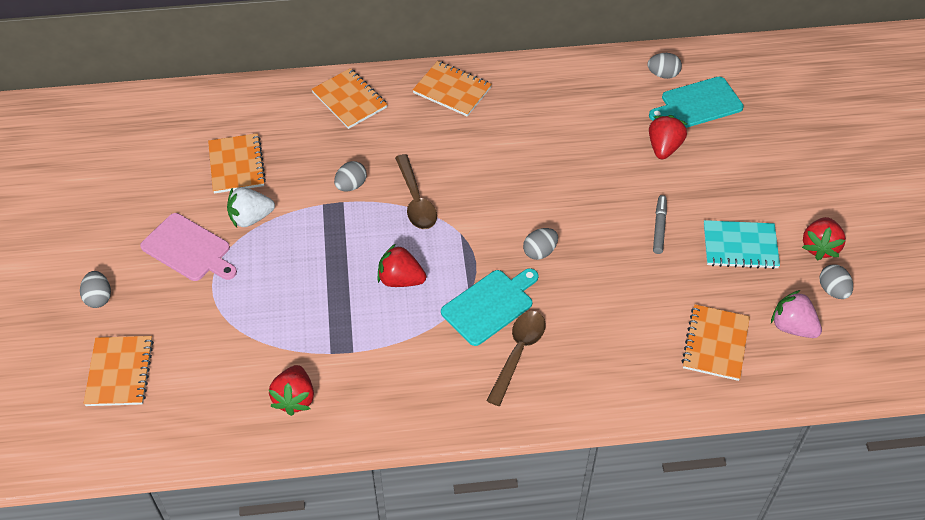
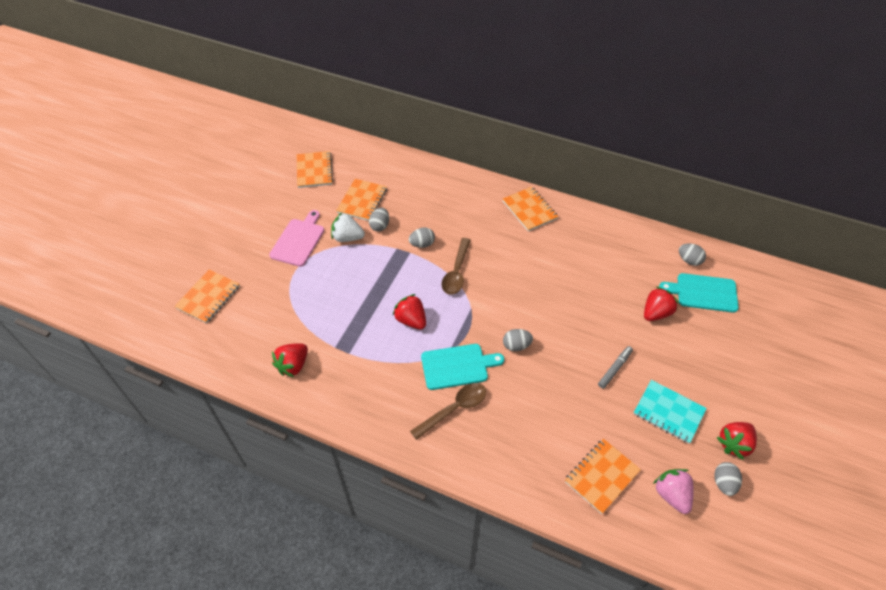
camera: 30 degrees right, 0 degrees up
(99, 298) = (229, 246): grey egg -> grey egg (380, 226)
(188, 249) = (298, 240): pink cutting board -> pink cutting board turned 135 degrees counterclockwise
(349, 100) = (458, 189): orange notebook -> orange notebook (314, 171)

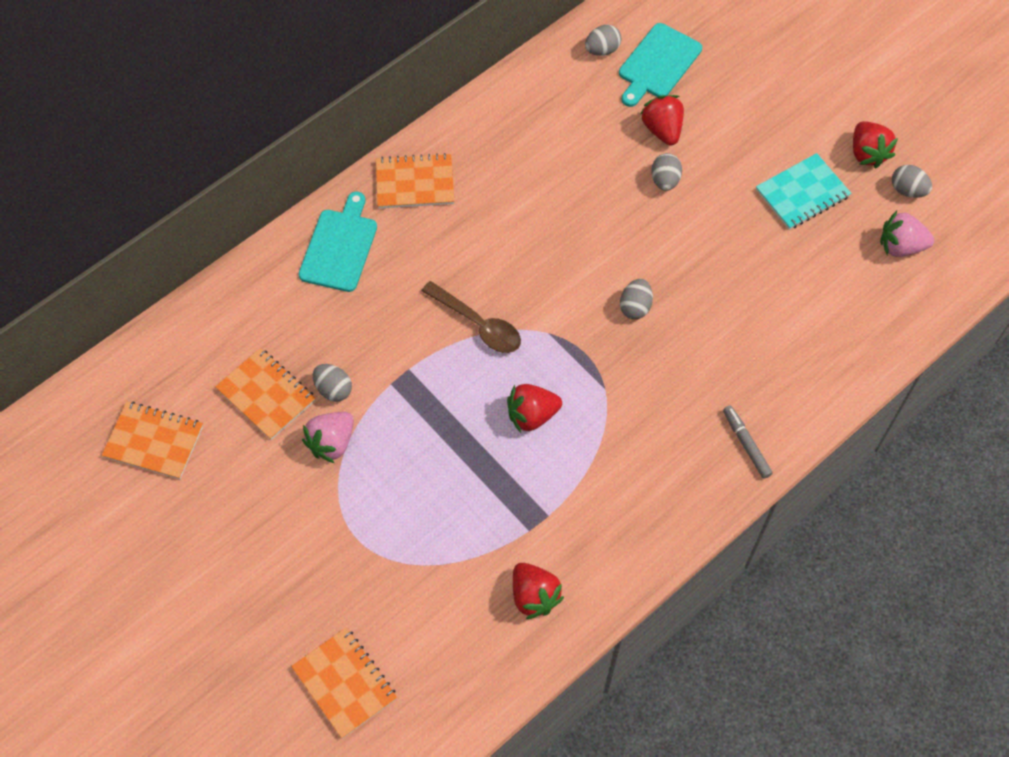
camera: 65 degrees left, 10 degrees up
(298, 240) = (298, 515): pink cutting board -> none
(347, 237) = (332, 443): white strawberry -> pink strawberry
(422, 244) = (402, 347): grey egg -> grey egg (665, 180)
(454, 409) = (695, 420): brown spoon -> none
(457, 366) = (634, 389): turquoise cutting board -> turquoise cutting board (339, 247)
(602, 476) = (851, 303): orange notebook -> none
(615, 369) = (720, 216): grey marker -> grey marker (746, 444)

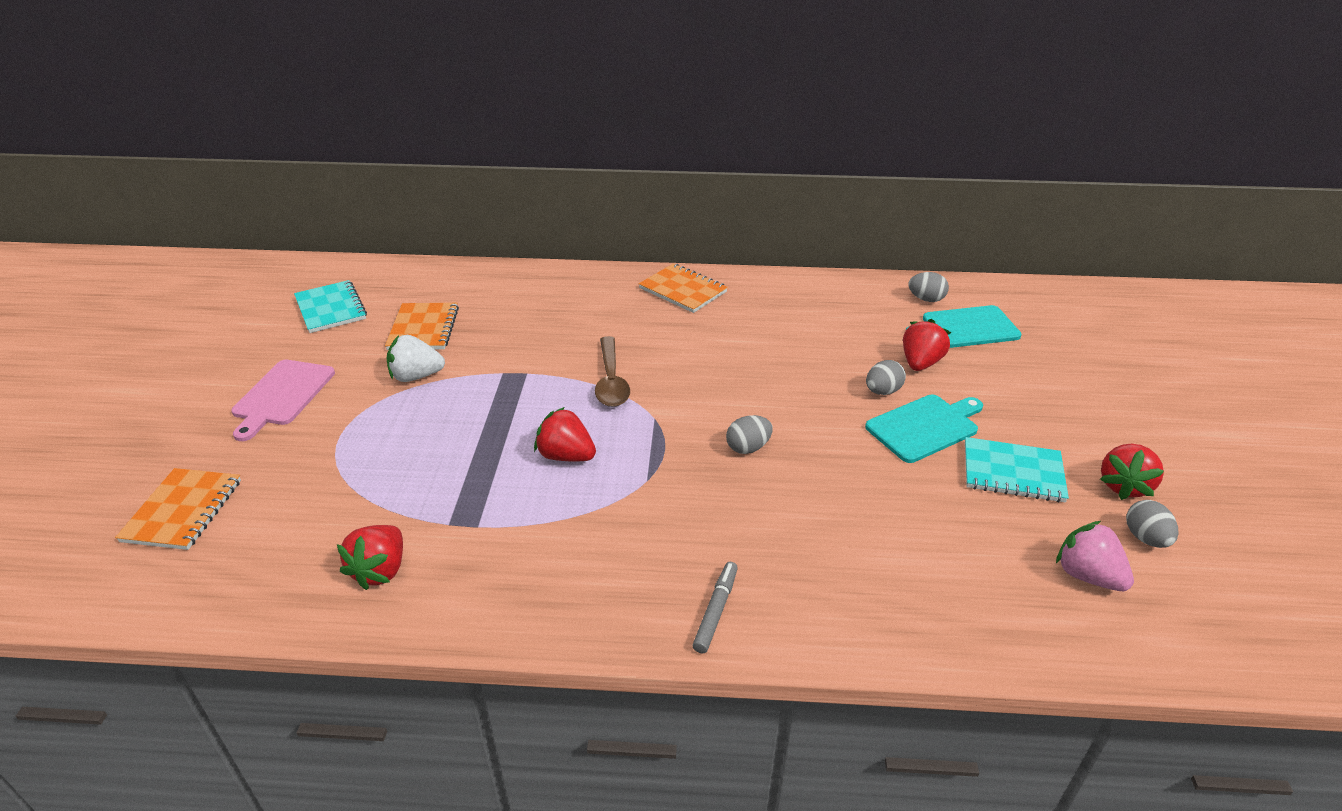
camera: 45 degrees right, 25 degrees down
(154, 442) = (330, 309): orange notebook -> turquoise notebook
(257, 548) = (282, 395): none -> pink cutting board
(332, 443) = (416, 376): pink strawberry -> white strawberry
(333, 389) = (464, 352): grey egg -> none
(339, 247) = (585, 291): turquoise cutting board -> turquoise cutting board (925, 427)

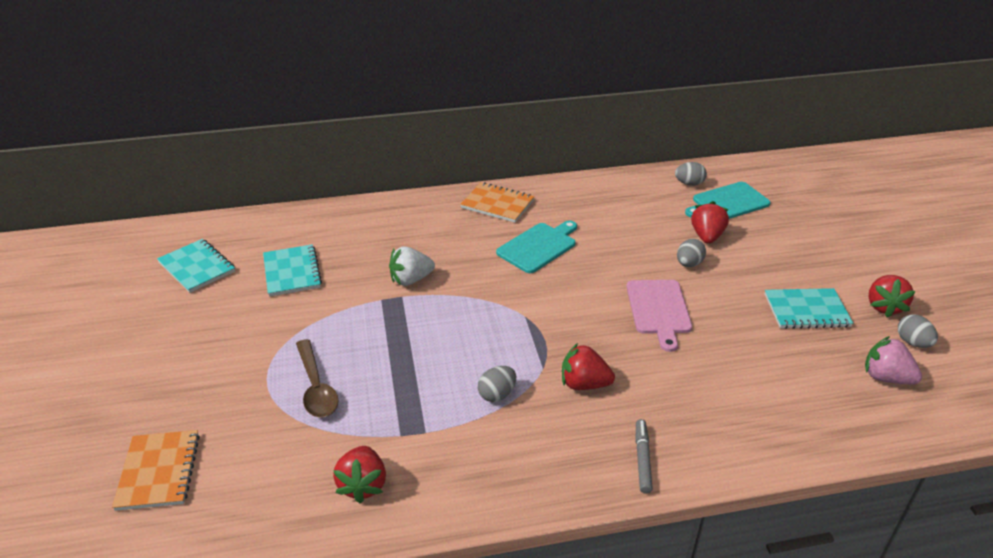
camera: 15 degrees left, 0 degrees up
(282, 395) = (194, 353): pink cutting board -> pink cutting board (658, 310)
(416, 376) = (307, 315): white strawberry -> white strawberry (411, 280)
(423, 328) = (292, 272): orange notebook -> turquoise notebook
(566, 456) = (469, 360): red strawberry -> red strawberry (584, 384)
(611, 380) = (475, 291): brown spoon -> brown spoon (316, 387)
(748, 448) = (608, 327): grey egg -> grey egg (497, 394)
(925, 427) = (731, 287): turquoise cutting board -> turquoise cutting board (538, 246)

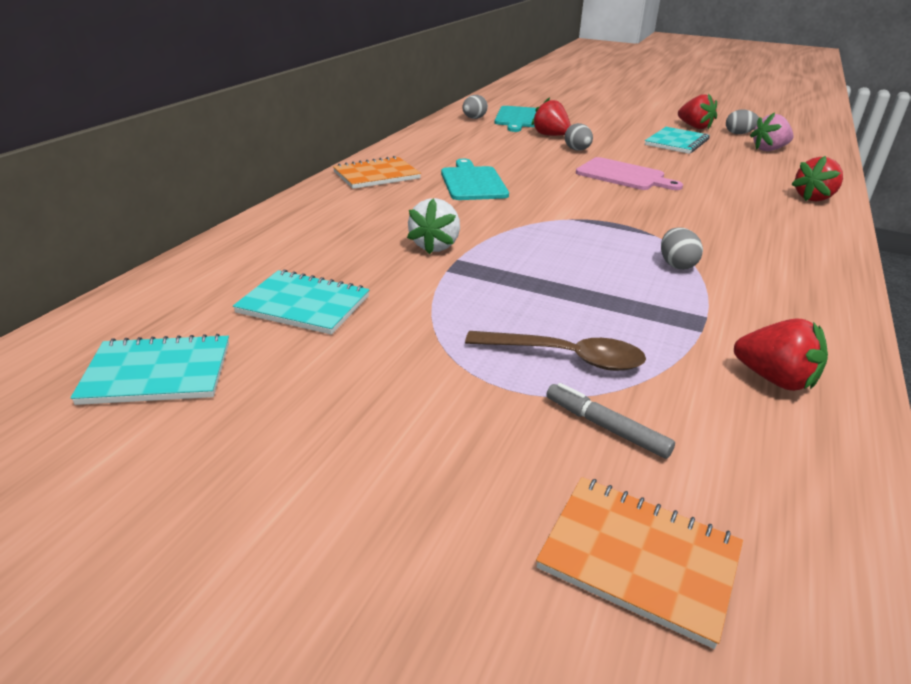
camera: 55 degrees left, 5 degrees down
(584, 384) = (695, 228): red strawberry -> red strawberry (813, 198)
(642, 459) = (811, 239): grey marker -> grey marker (606, 427)

